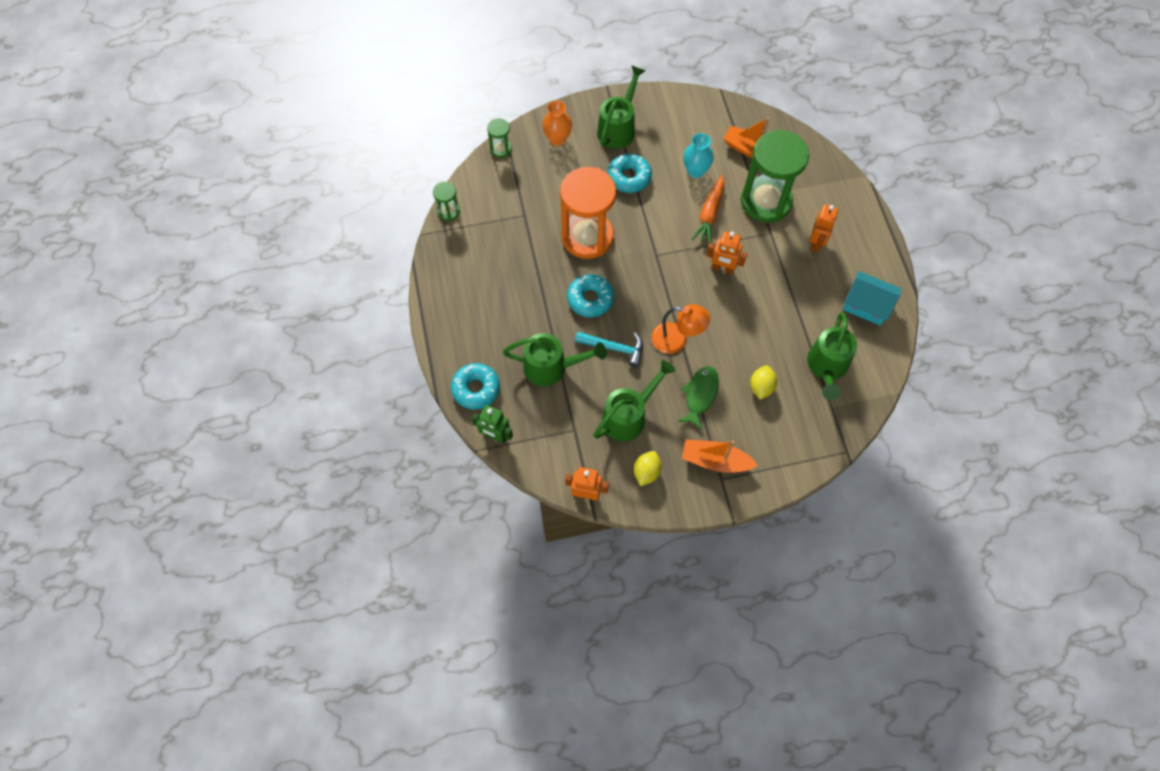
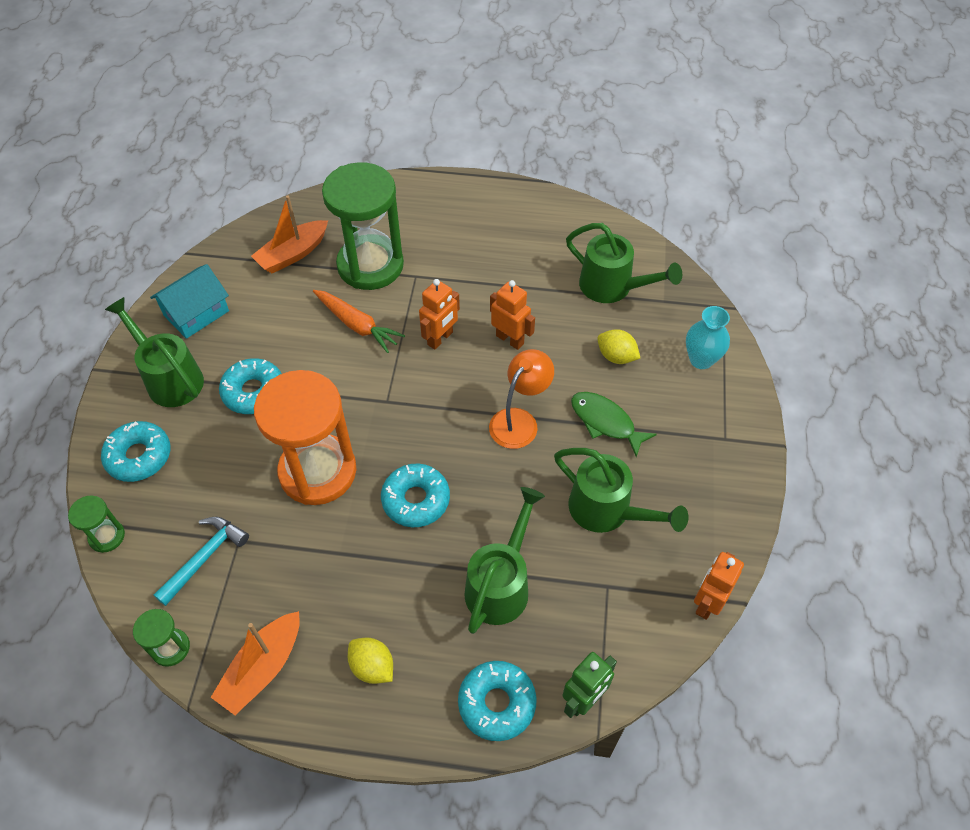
camera: 70 degrees left, 10 degrees down
(557, 139) = (139, 456): orange vase -> turquoise donut
(614, 348) = (502, 495): turquoise hammer -> turquoise hammer (205, 557)
(629, 416) = (608, 511): green watering can -> green watering can turned 150 degrees clockwise
(646, 472) = (694, 518): yellow lemon -> yellow lemon (372, 667)
(695, 171) = (287, 318): turquoise vase -> turquoise vase (701, 359)
(715, 460) = (699, 436): orange boat -> orange boat (262, 668)
(816, 243) = (450, 240): orange robot -> orange robot (510, 339)
(866, 305) = (549, 226): turquoise house -> turquoise house (196, 313)

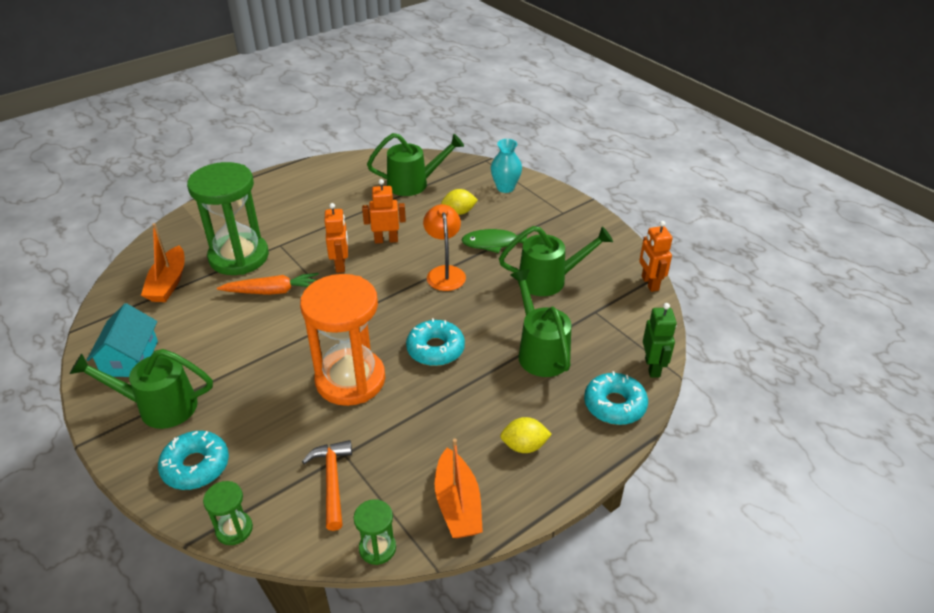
camera: 45 degrees left, 15 degrees down
(205, 557) = (332, 481): turquoise hammer -> orange hammer
(253, 392) = (242, 371): turquoise donut -> none

